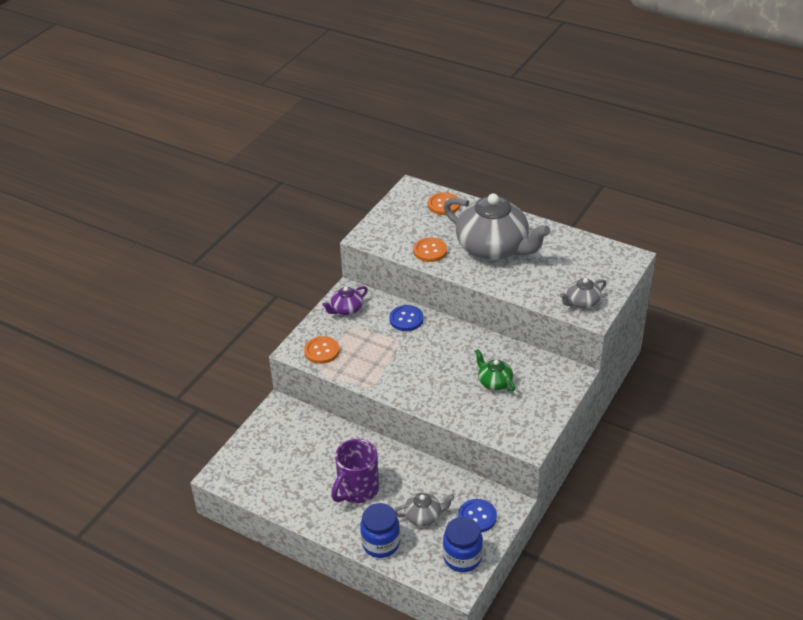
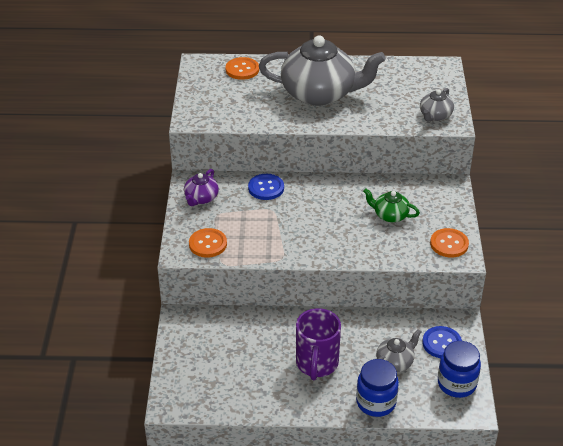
camera: 30 degrees left, 0 degrees up
(430, 251) = (263, 113): orange button -> orange button (449, 244)

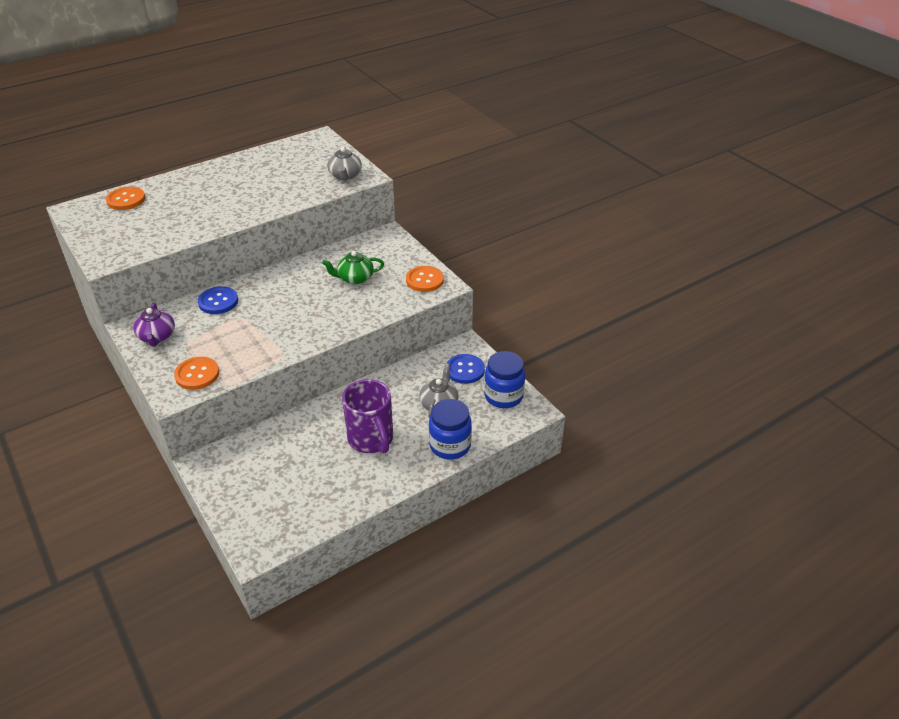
camera: 35 degrees left, 0 degrees up
(320, 93) = (223, 194): grey teapot -> none

